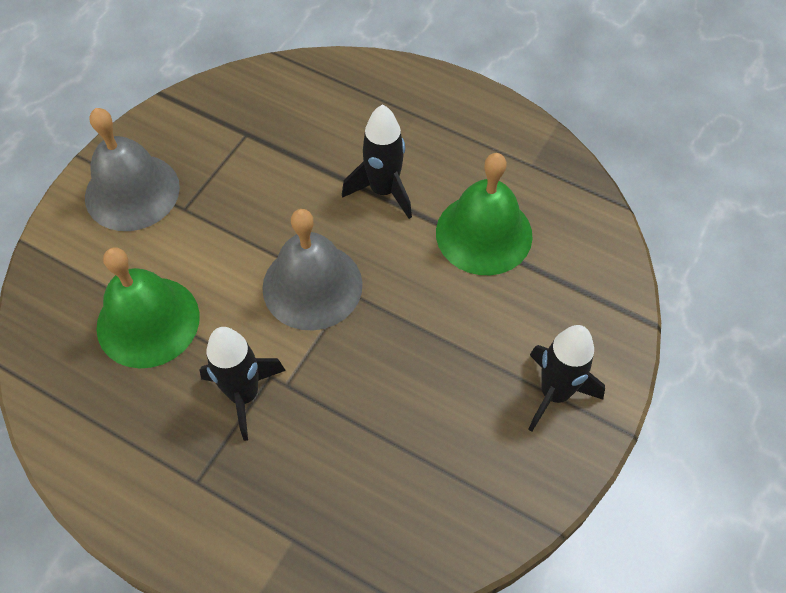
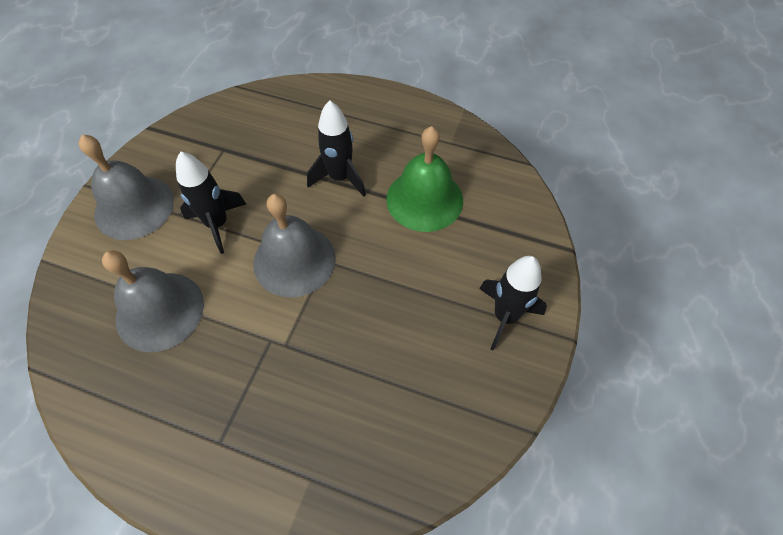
camera: 10 degrees left, 0 degrees up
(148, 321) = (160, 311): green bell -> grey bell
(244, 395) = (250, 359): black rocket -> black rocket (217, 224)

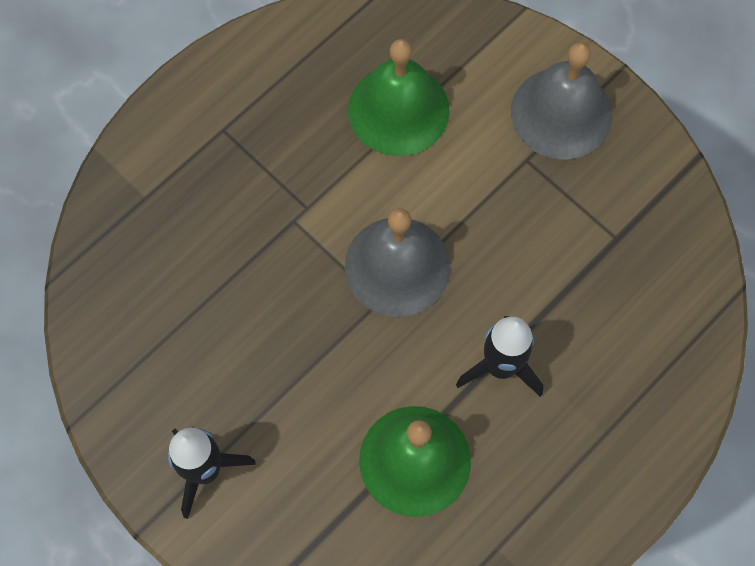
camera: 115 degrees right, 10 degrees up
(160, 311) = (398, 109): grey bell -> green bell
(217, 224) = (491, 197): black rocket -> none

